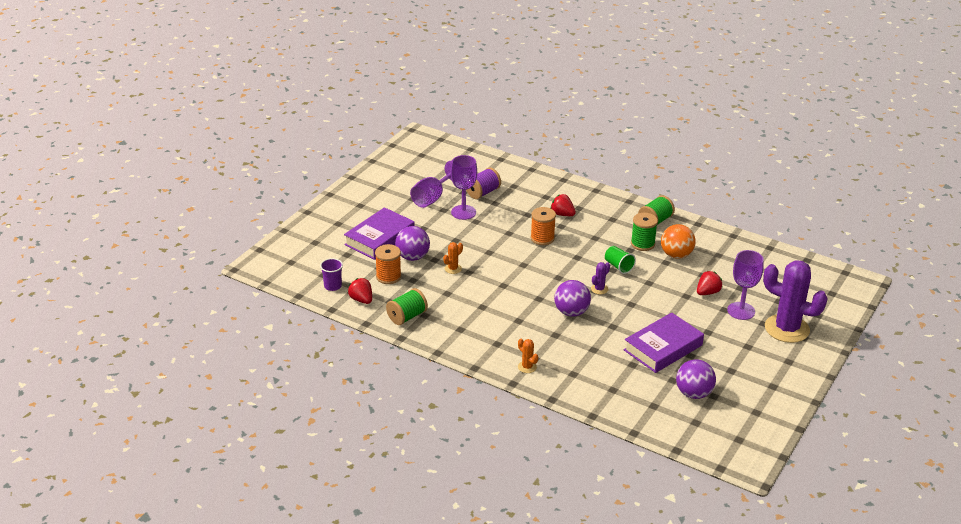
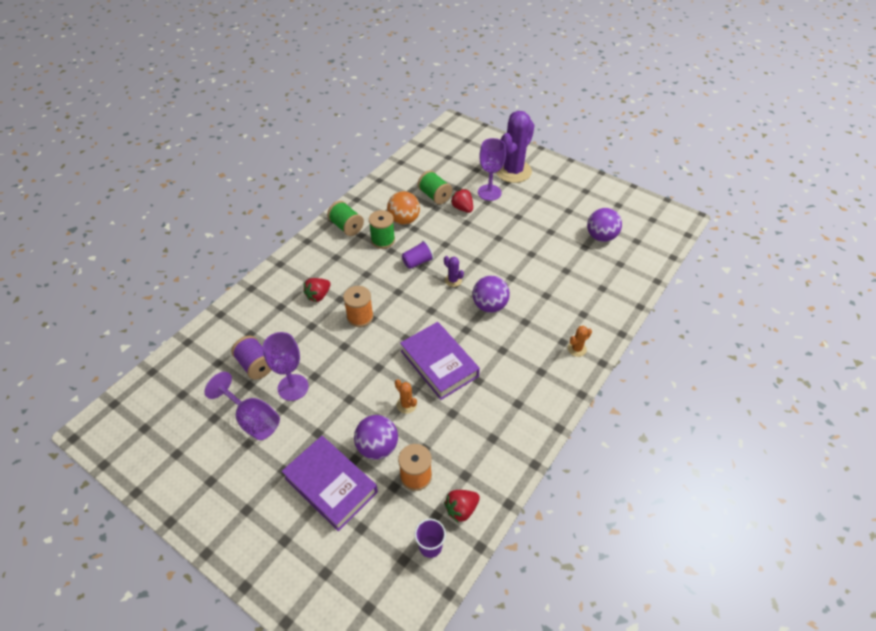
camera: 85 degrees left, 15 degrees up
(407, 316) = (495, 457): green spool -> green spool (434, 196)
(618, 266) = (417, 262): green cup -> purple cup
(663, 348) = (541, 247): purple book -> purple book (439, 363)

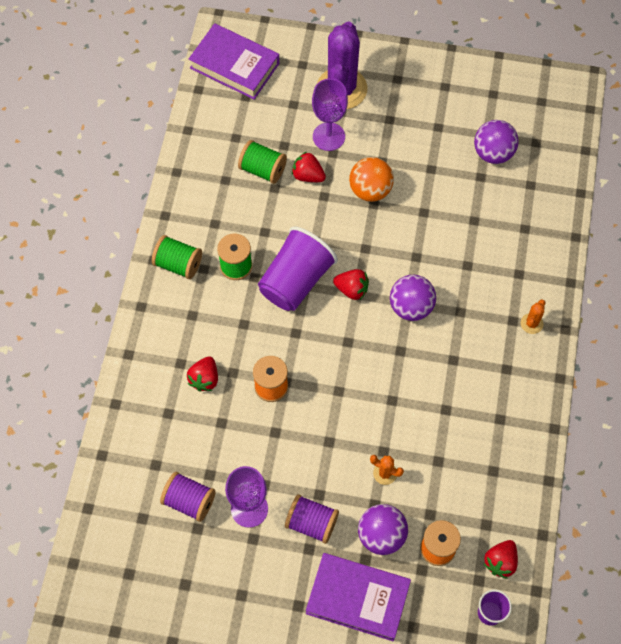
camera: 25 degrees left, 15 degrees up
(252, 419) = (229, 566): purple goblet -> none
(331, 416) = (311, 523): none -> purple spool
(404, 220) = (245, 224): orange ball -> orange ball (370, 190)
(417, 262) = (296, 281): purple cup -> purple cup, size x2.00
(439, 363) = (393, 407): purple book -> purple book (234, 65)
(453, 280) = (352, 289): purple cactus -> red strawberry

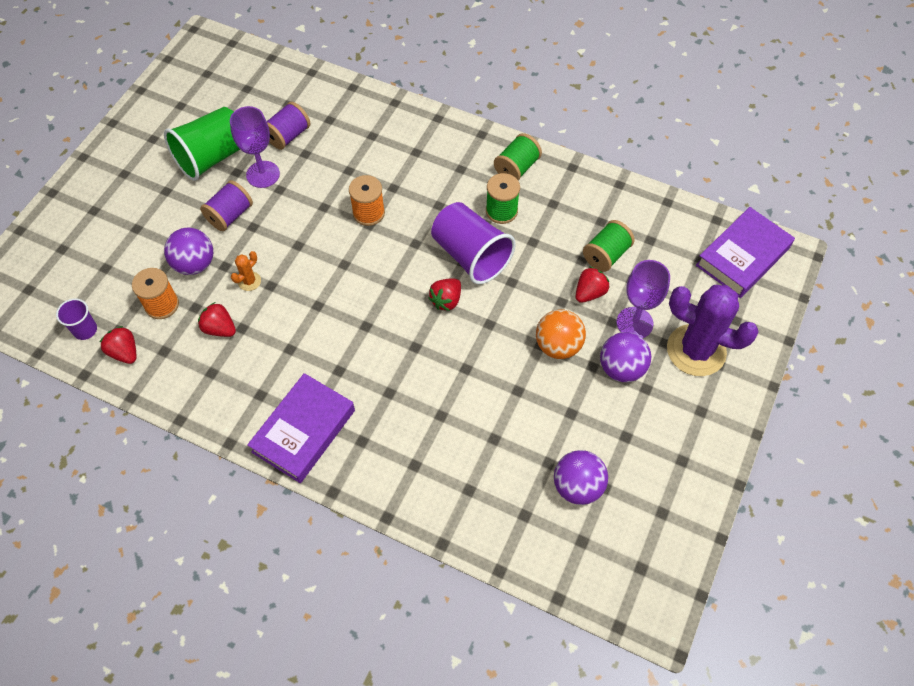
camera: 105 degrees right, 5 degrees down
(204, 379) = (394, 166): red strawberry -> red strawberry (220, 328)
(239, 572) = (212, 157): none -> green cup
(358, 598) = (150, 233): purple book -> purple book (304, 431)
(411, 307) = (410, 348): purple ball -> purple ball (621, 368)
(531, 323) = (351, 459): orange cactus -> none

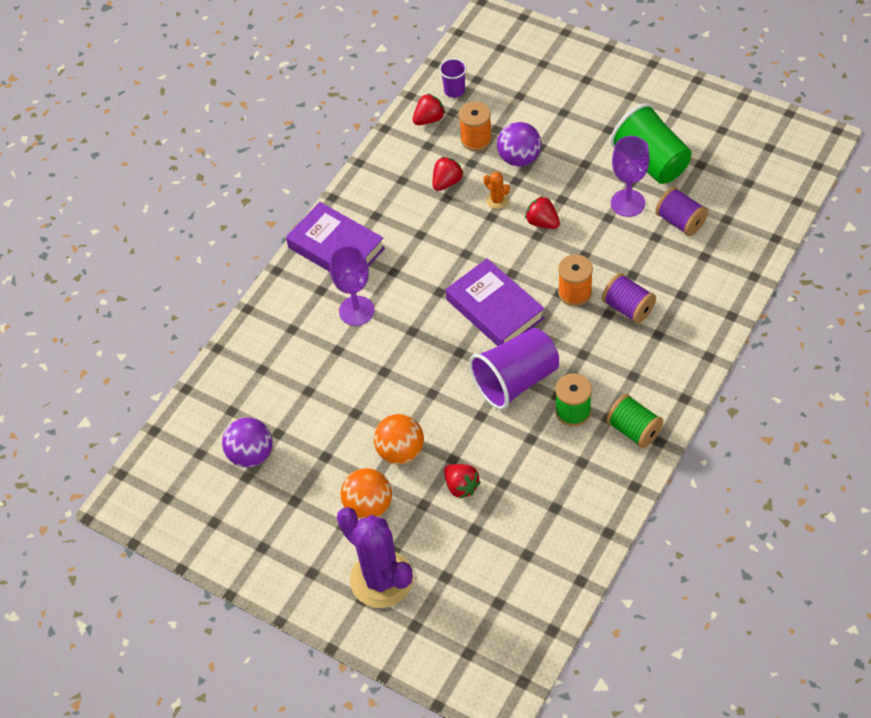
camera: 100 degrees right, 5 degrees down
(230, 215) = (576, 180): purple spool -> purple spool (628, 308)
(446, 300) = (462, 357): red strawberry -> red strawberry (542, 222)
(606, 255) = (509, 507): green spool -> none
(621, 368) = (368, 506): purple ball -> orange ball
(634, 323) = (420, 525): purple goblet -> purple goblet (356, 311)
(696, 350) = (381, 579): purple cactus -> purple cactus turned 75 degrees counterclockwise
(742, 257) = (497, 649): purple book -> purple book (494, 309)

